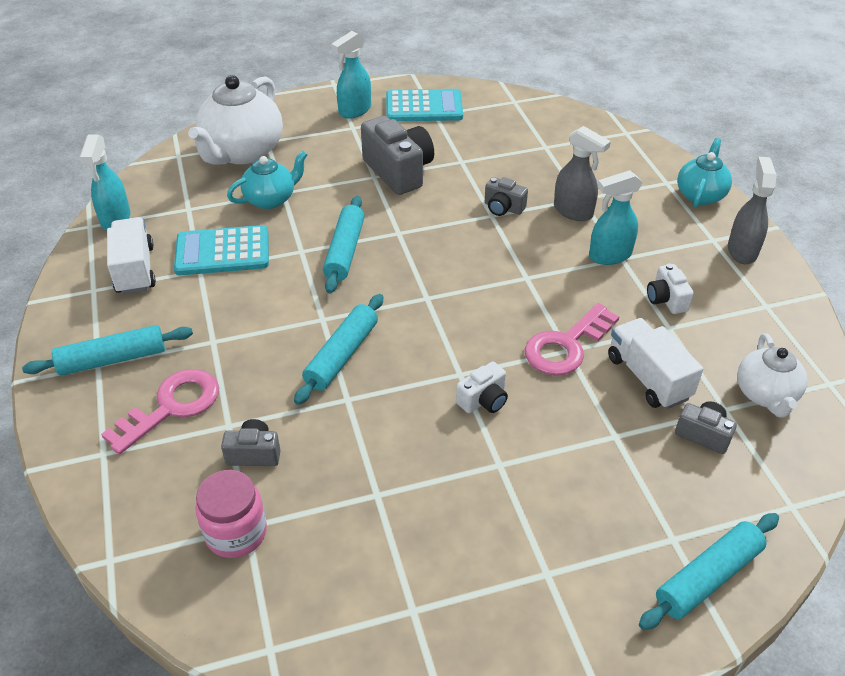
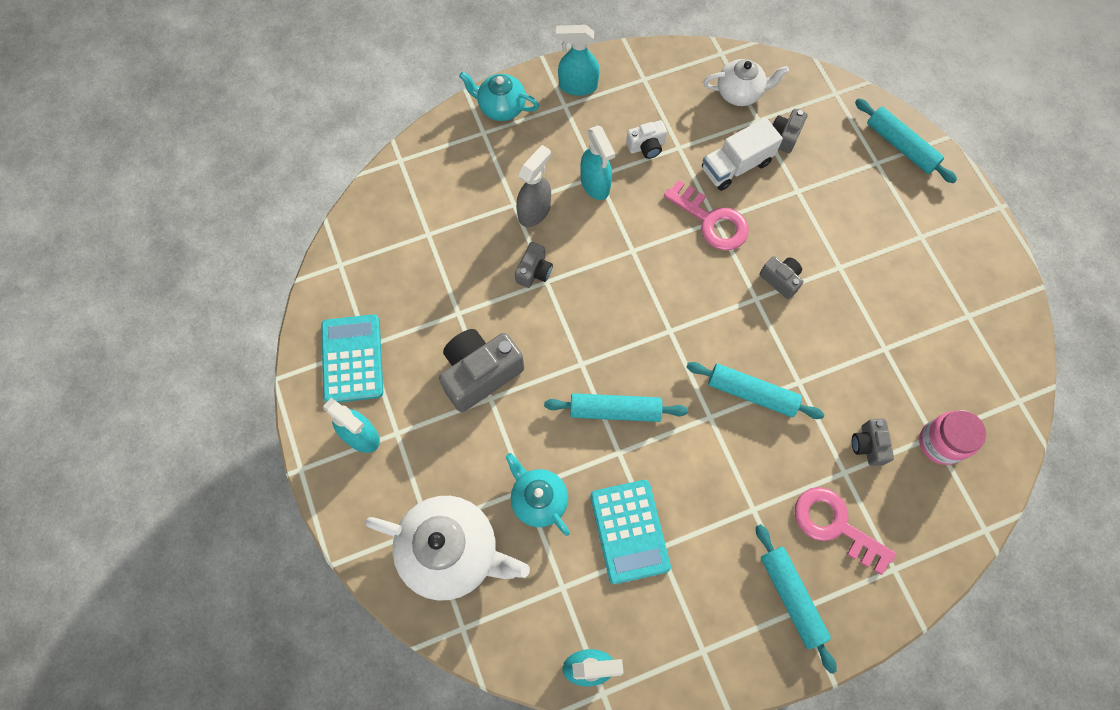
camera: 95 degrees left, 25 degrees up
(135, 270) = (668, 616): white truck -> none
(483, 400) = (780, 280): white camera -> grey camera
(742, 250) = (577, 86): grey spray bottle -> turquoise spray bottle

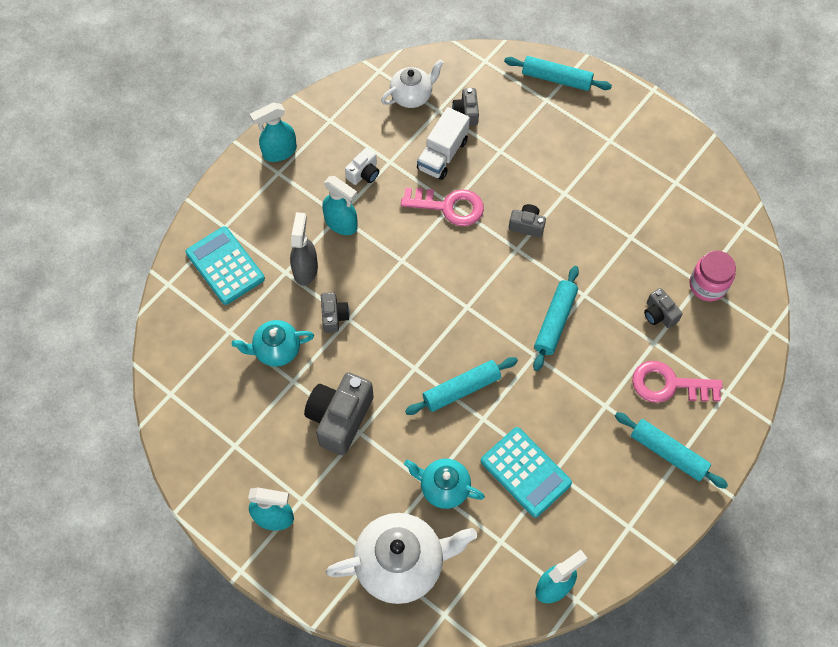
camera: 30 degrees left, 5 degrees down
(352, 359) = (229, 462): turquoise calculator -> turquoise calculator (225, 266)
(501, 107) = (226, 199): turquoise teapot -> turquoise teapot (276, 350)
(751, 393) = (555, 321): turquoise rolling pin -> turquoise rolling pin turned 60 degrees counterclockwise

